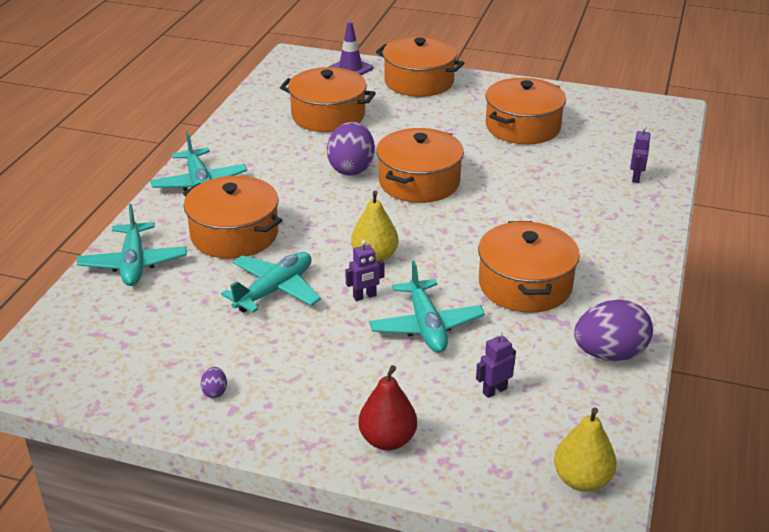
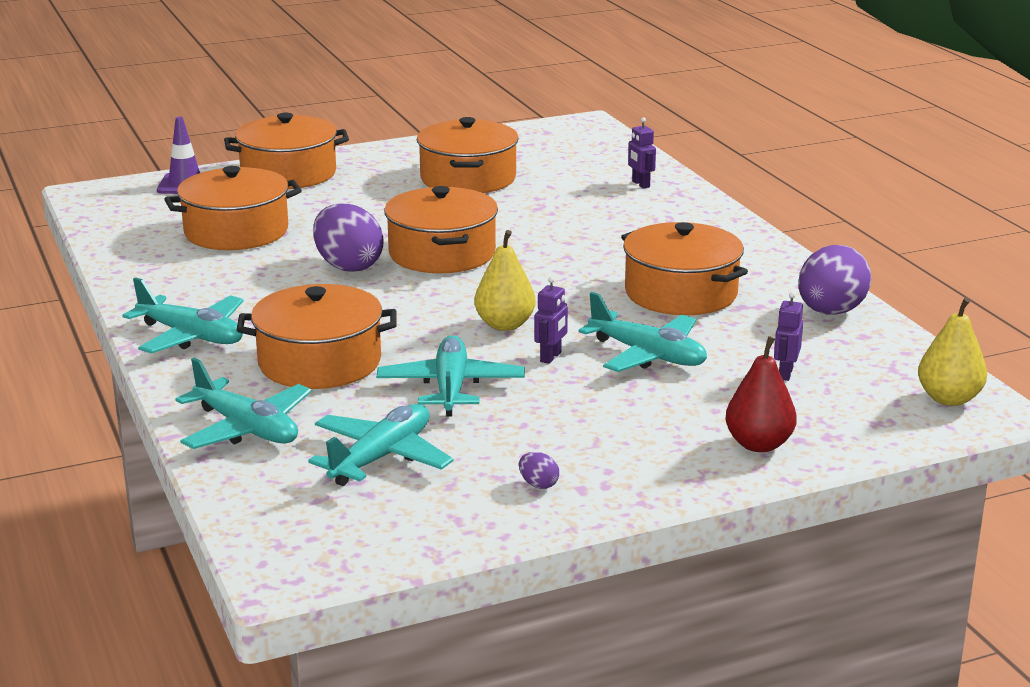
camera: 40 degrees left, 10 degrees down
(166, 322) = (381, 457): none -> turquoise plane

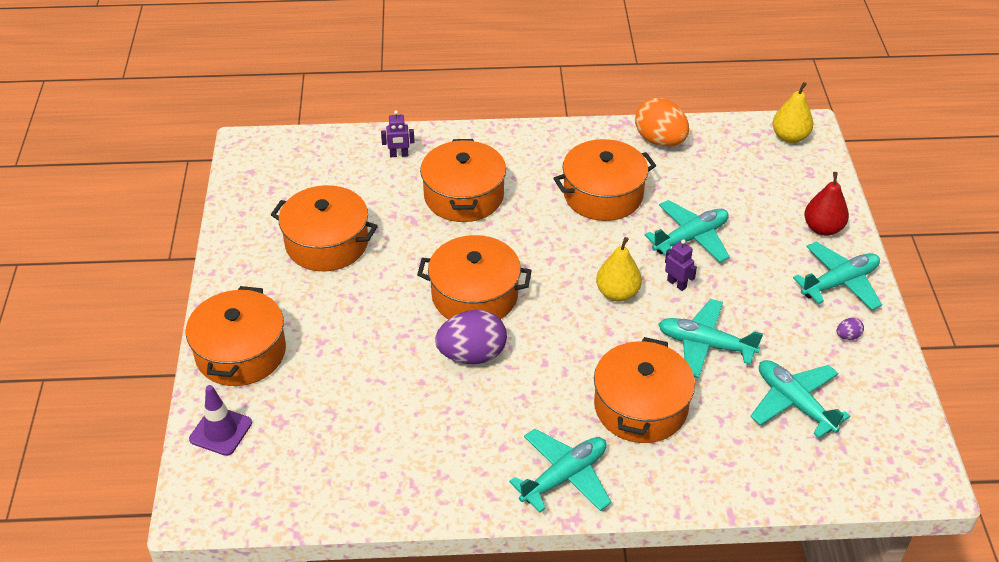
camera: 70 degrees left, 20 degrees up
(236, 232) = (360, 413): orange pot -> orange pot (464, 196)
(247, 429) = (733, 467): turquoise plane -> turquoise plane (839, 283)
(785, 373) = (737, 188): purple robot -> none
(830, 312) = (660, 140): purple egg -> orange egg

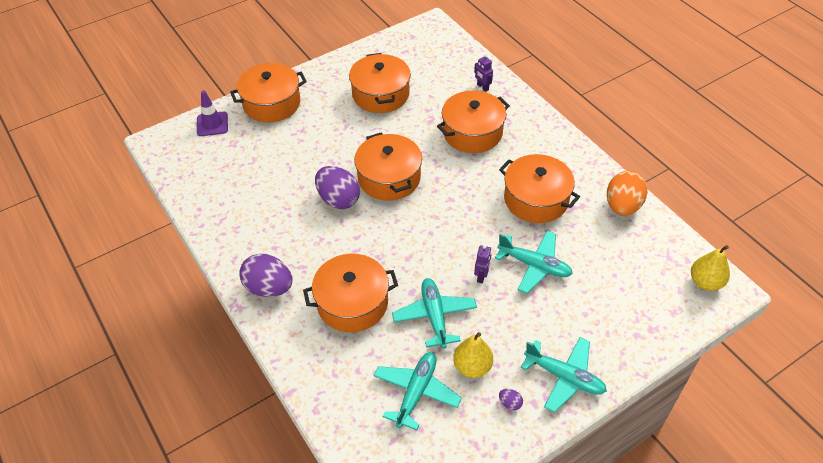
camera: 60 degrees right, 5 degrees up
(564, 477) = (269, 288): turquoise plane -> purple egg
(617, 293) = (446, 247): yellow pear -> yellow pear (472, 367)
(823, 228) = (617, 344): red pear -> none

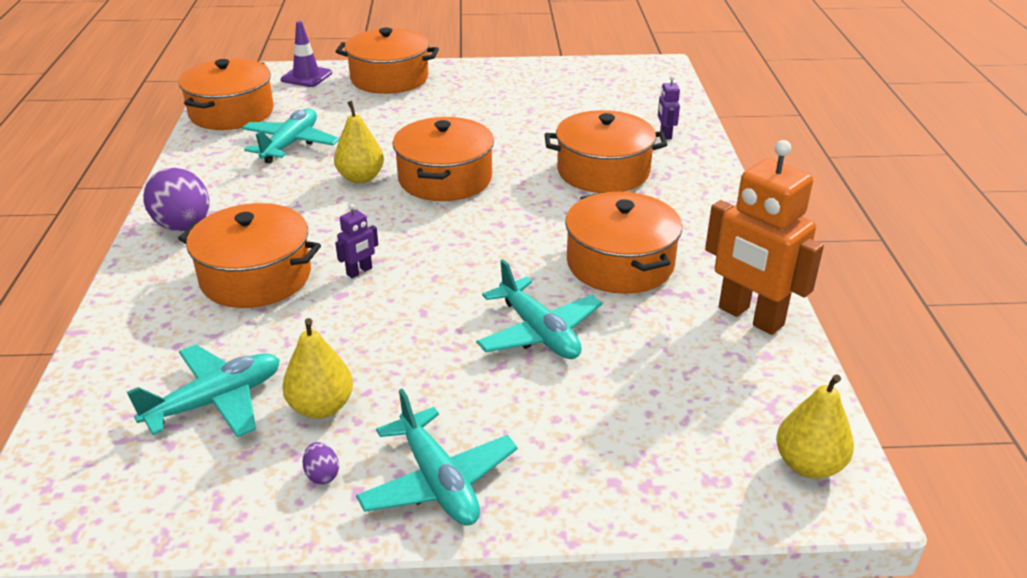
camera: 30 degrees right, 15 degrees down
(338, 199) = (361, 178): purple egg -> yellow pear
(381, 94) = (524, 105): orange pot -> orange pot (231, 112)
(434, 316) = (338, 331): turquoise plane -> turquoise plane (290, 144)
(481, 276) = (450, 315): purple robot -> purple robot (359, 271)
(622, 206) = (750, 317): orange egg -> orange robot

